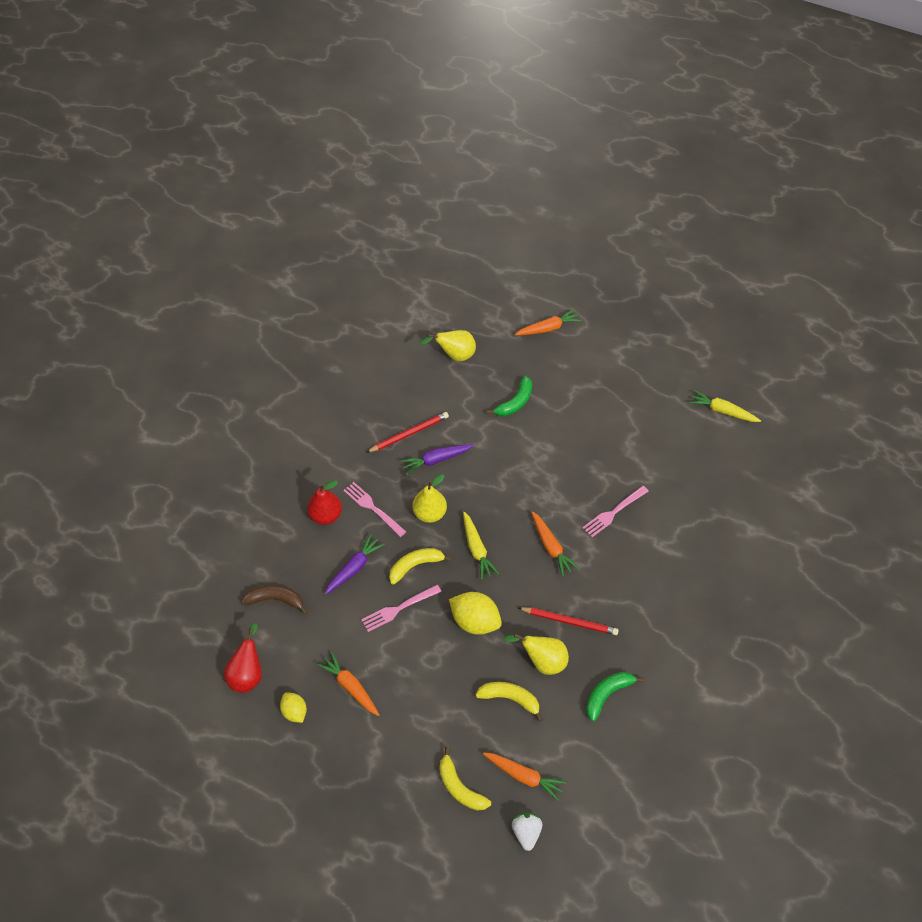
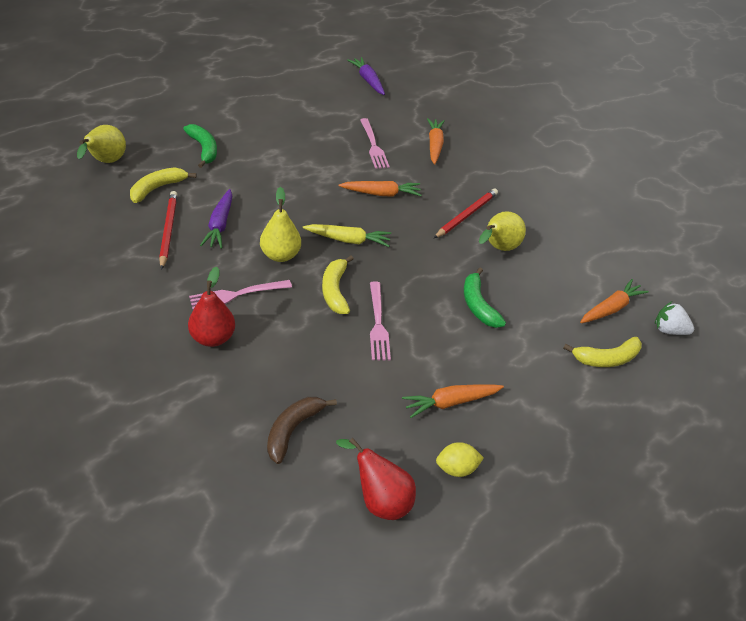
camera: 70 degrees left, 10 degrees down
(354, 568) = (301, 340): purple carrot -> purple carrot (368, 80)
(475, 621) = (429, 274): yellow lemon -> none
(510, 699) = (526, 284): yellow banana -> yellow banana (157, 188)
(548, 328) = (142, 97): orange carrot -> orange carrot (434, 145)
(607, 694) = (551, 224): green banana -> green banana (478, 305)
(722, 411) = (322, 56): yellow carrot -> none

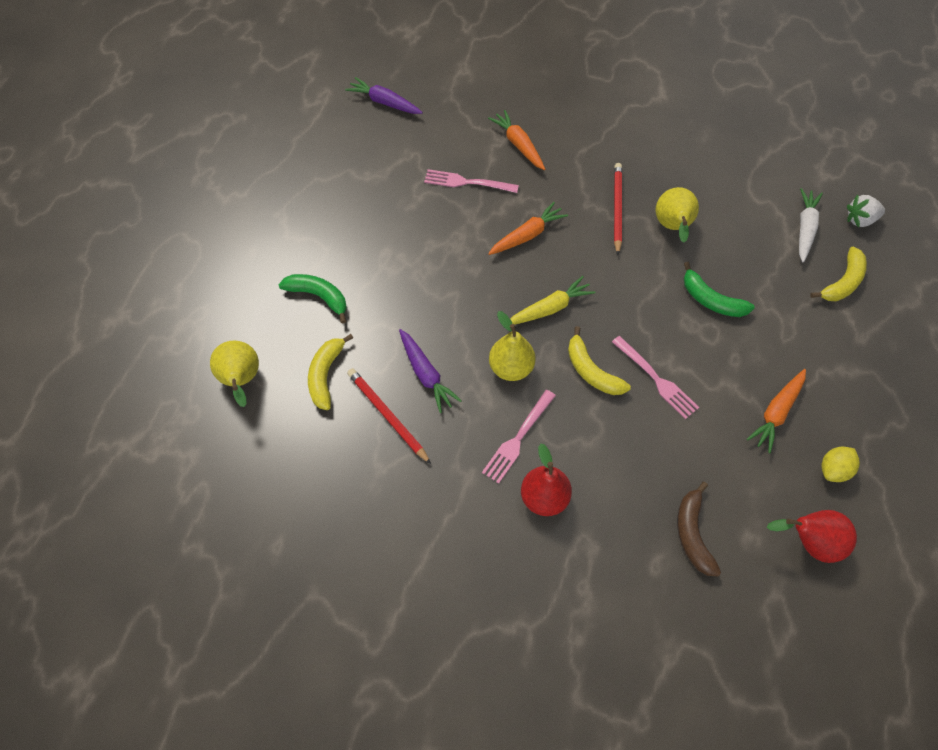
camera: 30 degrees left, 15 degrees up
(373, 145) = (467, 182): pink fork -> pink fork turned 150 degrees clockwise
(610, 308) = (805, 228): orange carrot -> white carrot

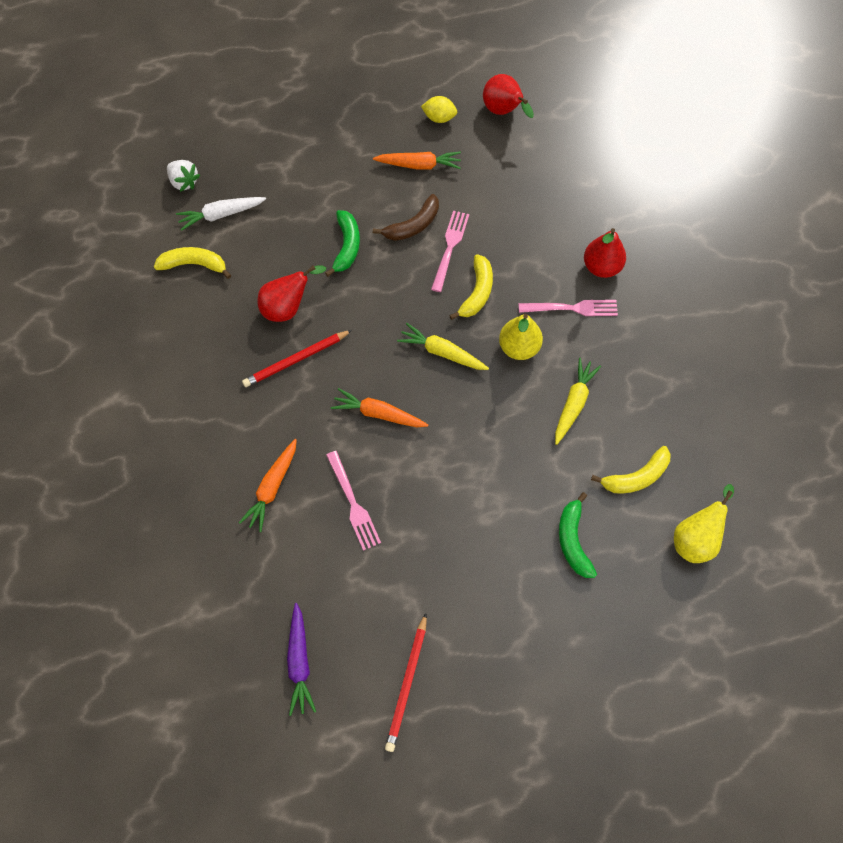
camera: 125 degrees left, 5 degrees up
(387, 415) = (629, 407): red pencil -> red pencil (407, 684)
(426, 374) = (573, 403): purple carrot -> yellow carrot
(672, 227) = (288, 308): yellow pear -> red pear
(692, 534) = (552, 173): brown banana -> brown banana (413, 225)
(842, 282) = (263, 170): yellow banana -> yellow banana (194, 264)

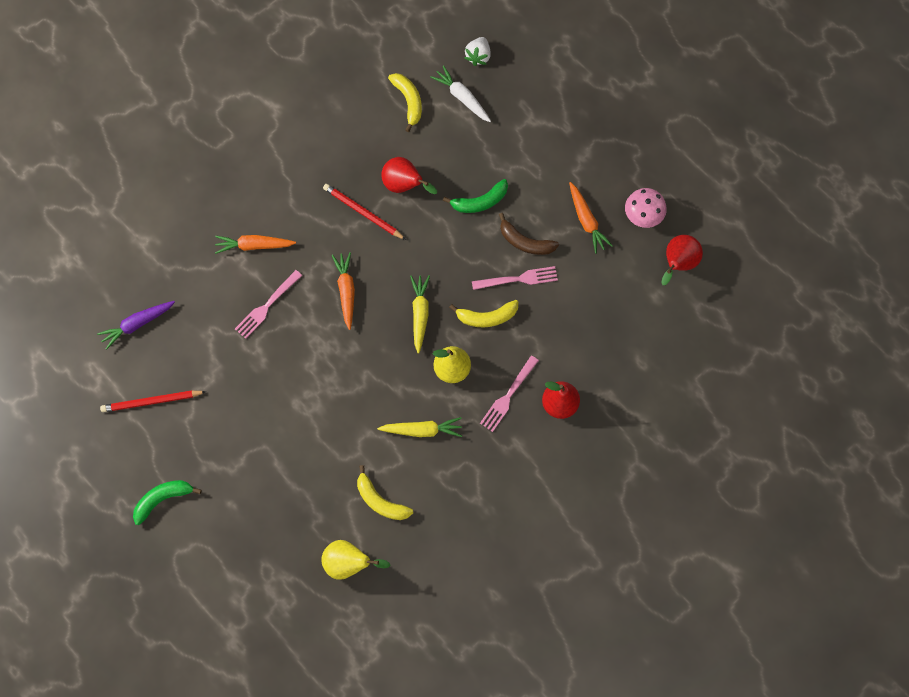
camera: 65 degrees right, 5 degrees up
(439, 118) = (643, 215): yellow lemon -> pink mushroom
(572, 308) = (508, 396): pink fork -> pink fork turned 60 degrees clockwise
(573, 540) = (307, 473): green banana -> green banana (163, 499)

